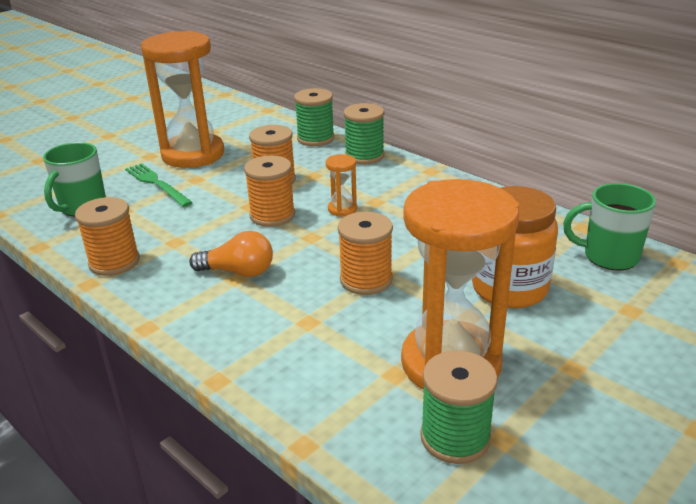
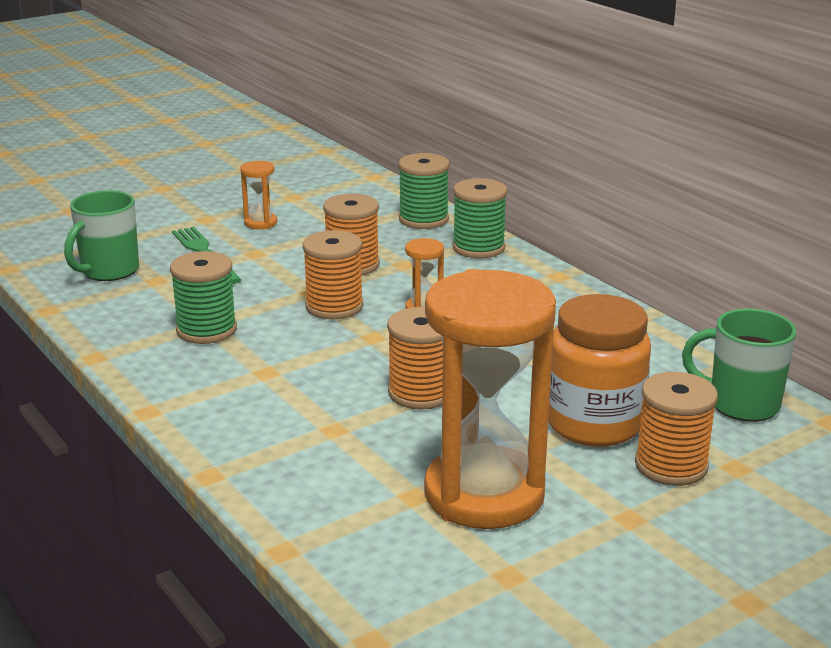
camera: 10 degrees right, 5 degrees down
(114, 262) = (130, 337): orange spool -> orange spool (671, 465)
(193, 154) = (260, 223): orange hourglass -> orange hourglass, size x0.41
(238, 272) = (271, 365): orange light bulb -> none
(455, 437) = (455, 567): green spool -> green spool (206, 330)

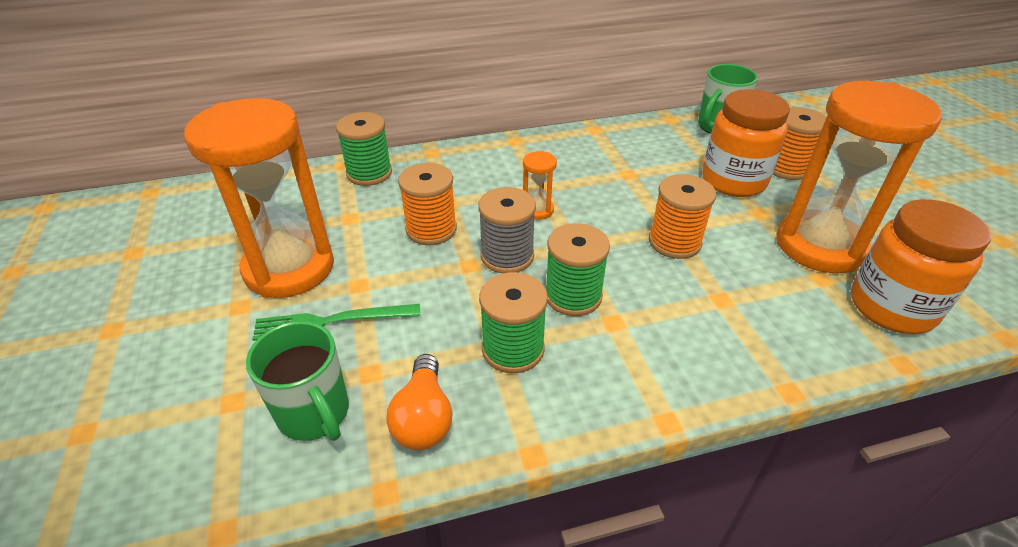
camera: 70 degrees left, 15 degrees up
(118, 309) = (424, 417): none -> orange light bulb
(260, 223) = (289, 268): orange hourglass -> orange hourglass, size x2.47
(334, 306) = (507, 256): orange spool -> grey spool
(384, 547) = (891, 307): none -> orange jar
(478, 248) = (445, 161): green spool -> green spool (573, 296)

